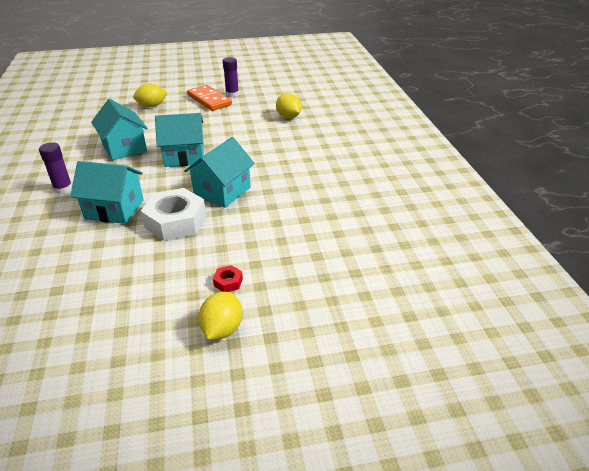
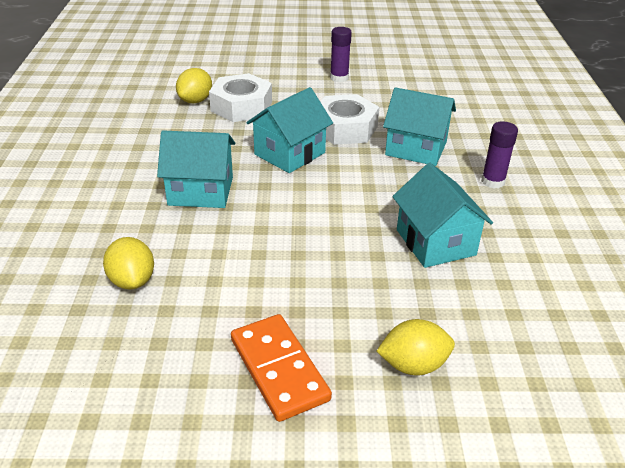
camera: 170 degrees left, 0 degrees up
(184, 156) = (336, 212): turquoise house -> turquoise house (201, 191)
(222, 329) = (308, 59): yellow lemon -> yellow lemon (195, 100)
(228, 282) = (299, 80): red nut -> none
(232, 94) = (218, 389): purple glue stick -> purple glue stick (339, 78)
(279, 233) = (241, 106): none -> white nut

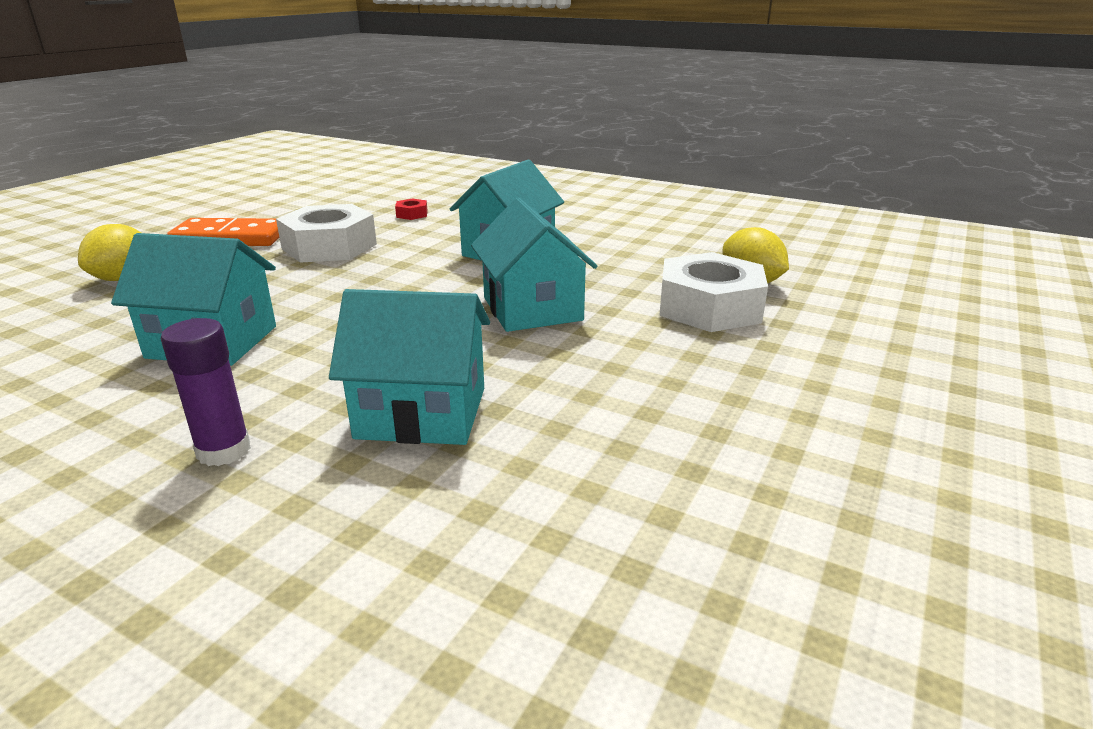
camera: 120 degrees right, 10 degrees down
(132, 280) = (412, 214): yellow lemon -> red nut
(339, 78) = (792, 427): purple glue stick -> none
(345, 128) = (562, 368): white nut -> white nut (329, 246)
(416, 148) = (421, 413): turquoise house -> turquoise house turned 45 degrees clockwise

